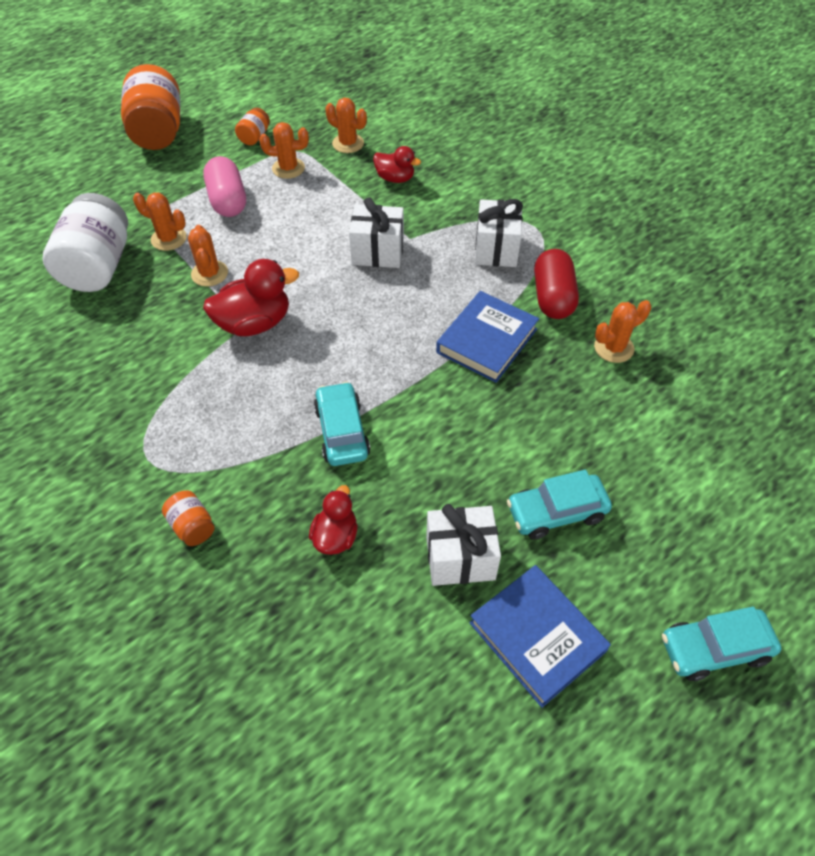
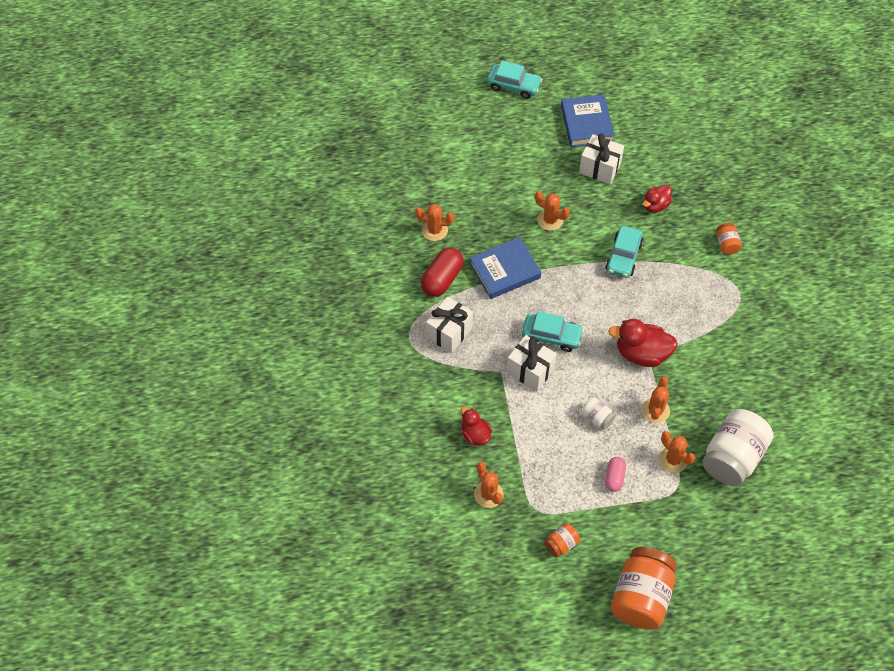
camera: 150 degrees left, 5 degrees up
(227, 201) = (614, 477): pink capsule -> pink capsule, size x0.59
(274, 240) = (597, 418): none -> white jar
(288, 168) = (551, 490): orange cactus -> orange cactus (550, 220)
(556, 512) = (538, 165): turquoise car -> turquoise car (551, 336)

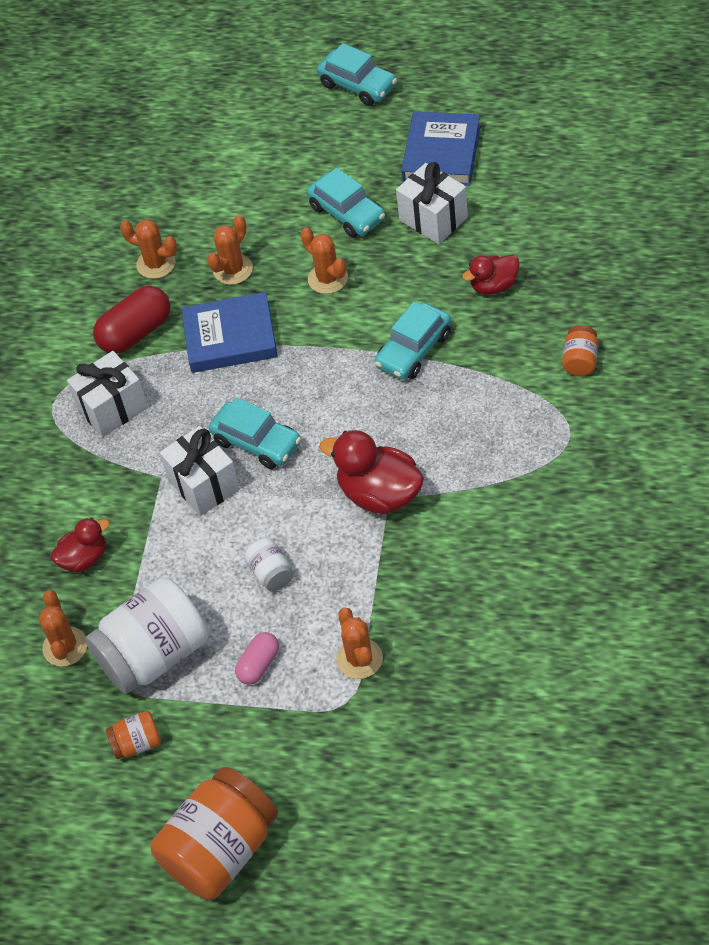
camera: 25 degrees right, 5 degrees down
(475, 435) = (84, 558): red duck -> red duck turned 75 degrees clockwise
(543, 174) = (347, 213): none -> turquoise car
(655, 410) = (364, 581): orange cactus -> orange cactus (233, 269)
(733, 457) = (453, 676): white jar -> white jar (155, 654)

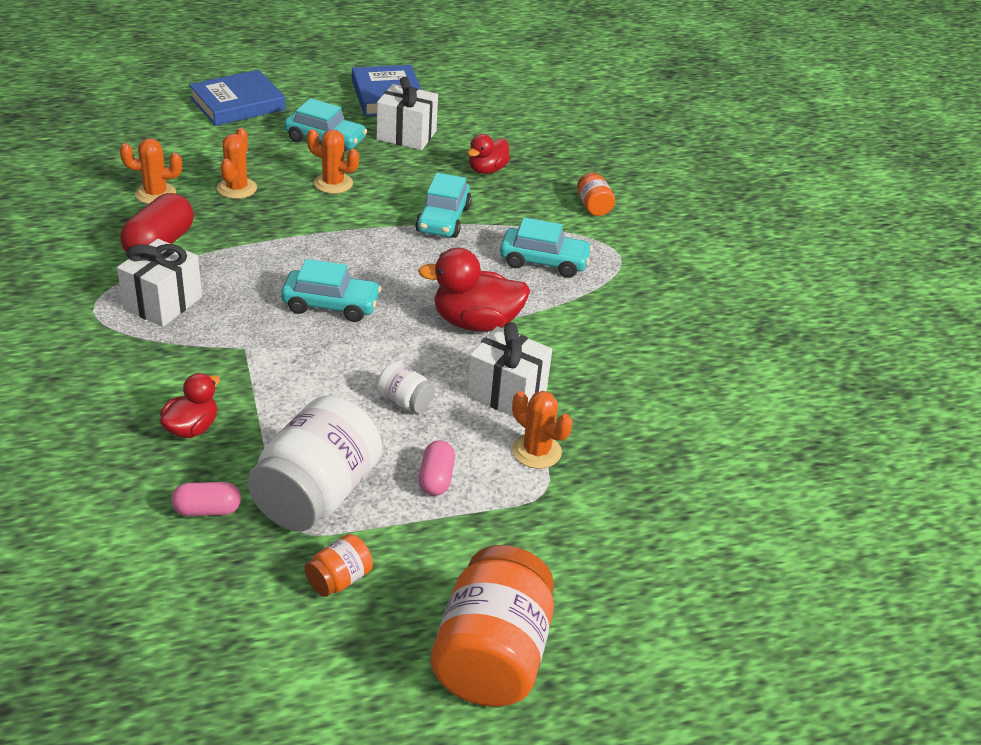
camera: 35 degrees left, 15 degrees down
(65, 647) = (207, 510): orange cactus -> pink capsule
(204, 485) = (294, 345): white gift -> white gift (507, 393)
(230, 337) = (261, 235): blue book -> blue book (238, 104)
(358, 85) = (287, 63): turquoise car -> turquoise car (544, 261)

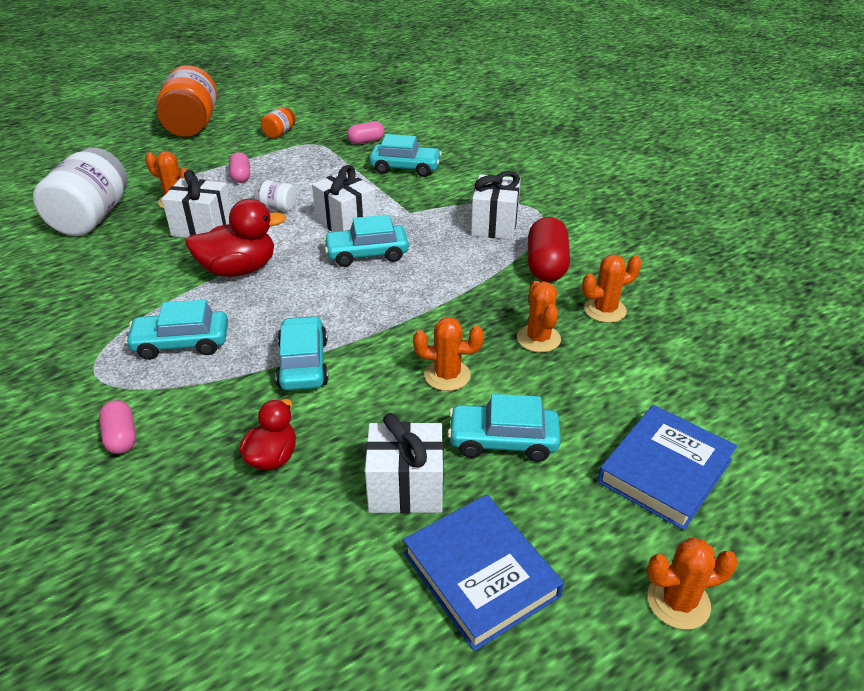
camera: 165 degrees right, 0 degrees up
(191, 428) = (405, 168): red duck -> turquoise car
(294, 66) = (678, 602): none -> orange cactus
(316, 494) = (310, 157): white jar -> white jar (91, 218)
(330, 353) = (346, 223): none -> white gift
(593, 206) = (121, 437): orange jar -> pink capsule

